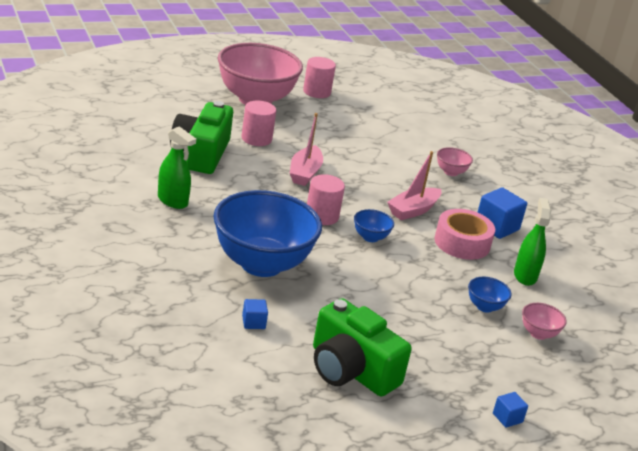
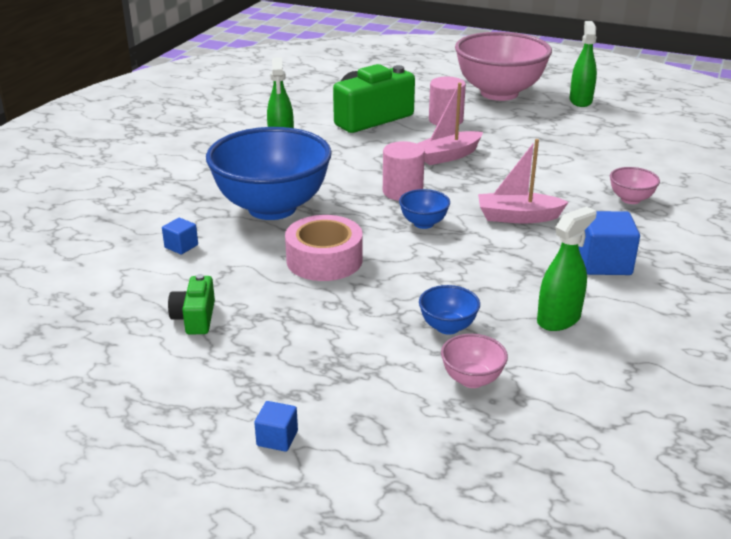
camera: 50 degrees right, 0 degrees up
(317, 92) = (580, 101): pink cylinder -> green spray bottle
(350, 370) = (195, 318): green camera -> green camera, size x0.50
(462, 243) = (528, 262): pink tape -> pink tape (324, 260)

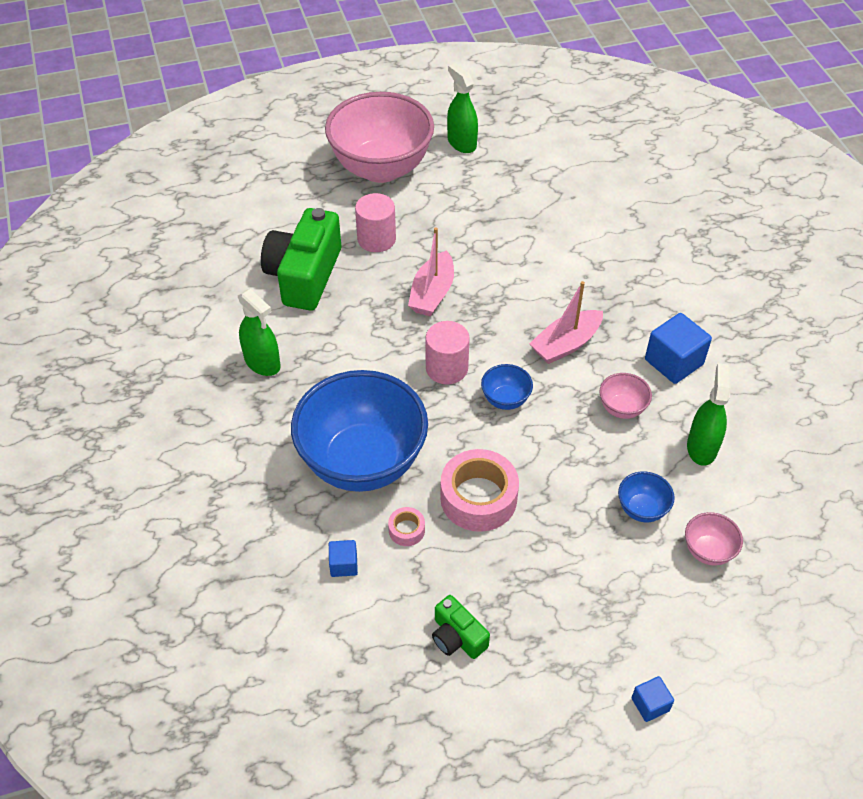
camera: 40 degrees left, 20 degrees up
(248, 251) = (406, 530): none -> pink tape
(630, 199) = (623, 268): pink bowl -> pink bowl (622, 408)

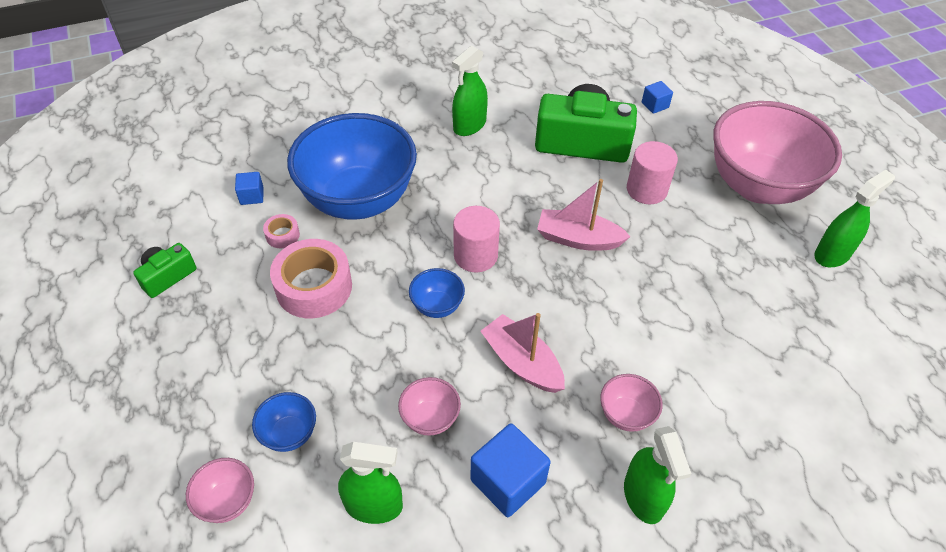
camera: 85 degrees right, 0 degrees up
(613, 286) = (626, 415): none -> pink bowl
(650, 704) = (61, 431): blue cube -> blue cube (655, 105)
(679, 286) = (643, 497): none -> green spray bottle

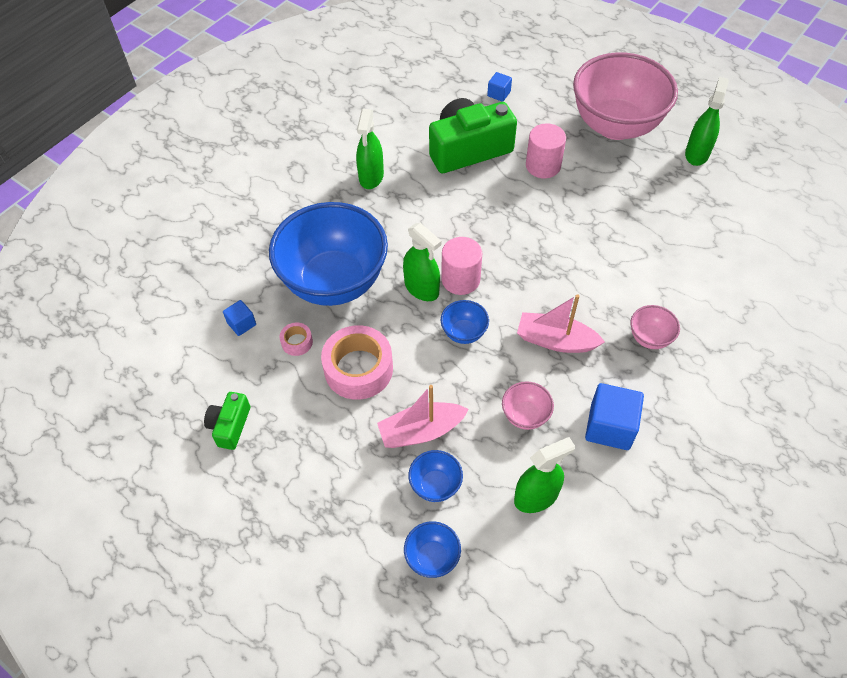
camera: 30 degrees left, 5 degrees up
(228, 501) = (432, 557): pink bowl -> blue bowl
(578, 239) = (524, 228): pink boat -> pink boat (421, 431)
(643, 497) = (699, 386): green spray bottle -> green spray bottle (422, 288)

